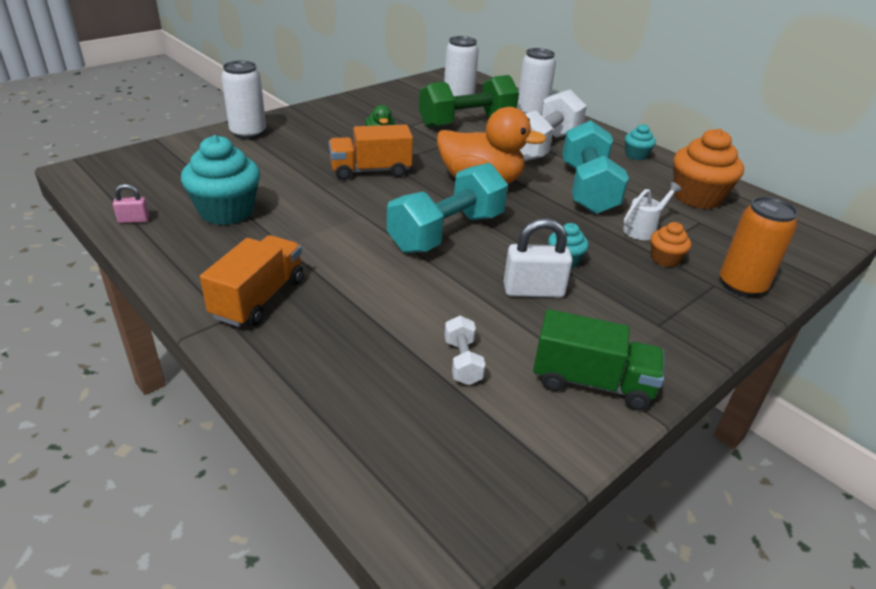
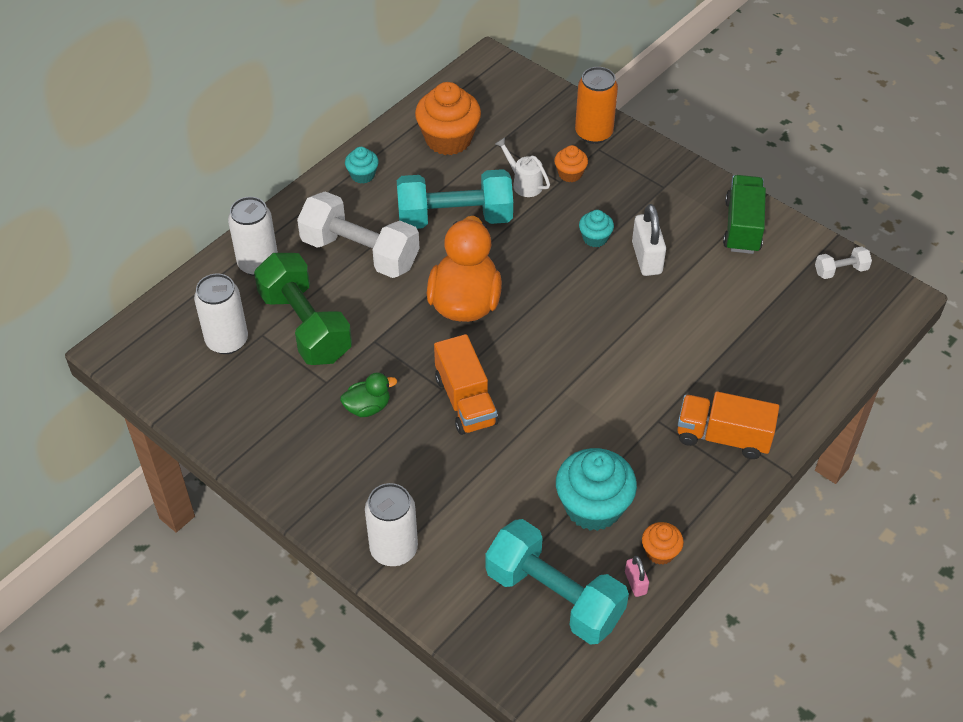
camera: 95 degrees left, 15 degrees up
(153, 237) = (660, 552): none -> orange cupcake
(447, 232) = (575, 321): turquoise dumbbell -> turquoise dumbbell (554, 596)
(462, 361) = (748, 296): white dumbbell -> white dumbbell (840, 270)

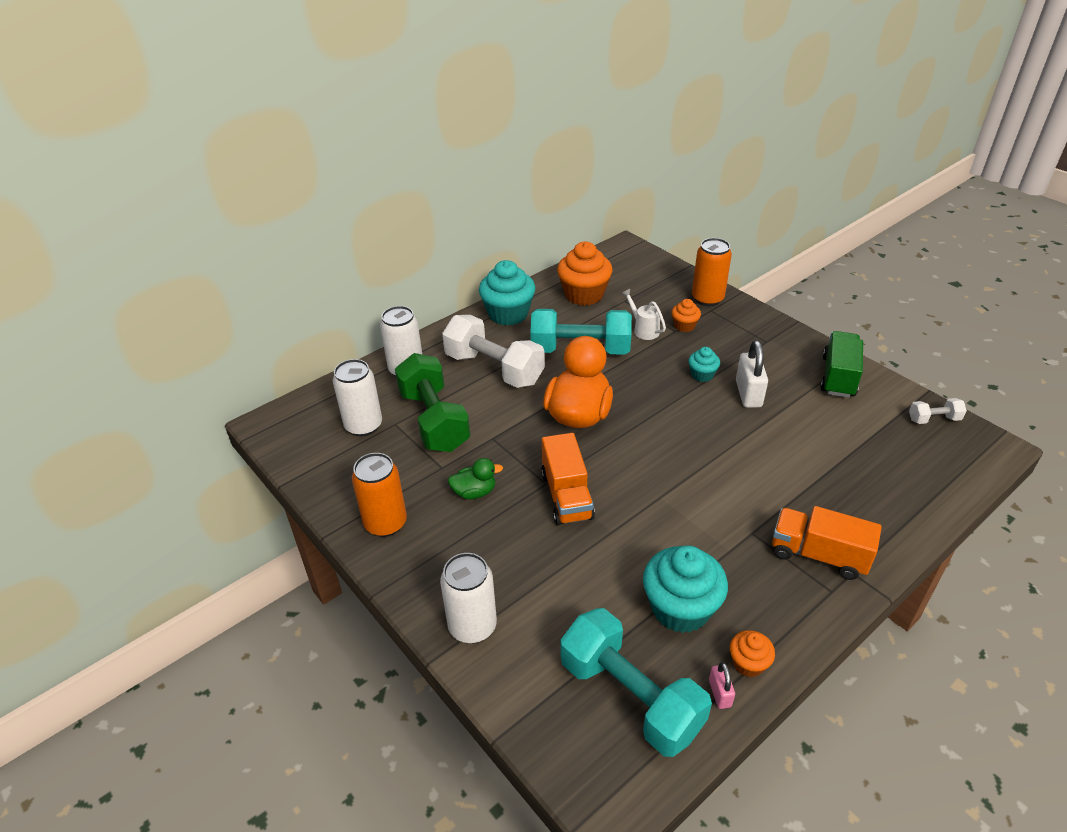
camera: 10 degrees right, 10 degrees down
(281, 452) = (385, 523): none -> orange can
(362, 175) = (508, 314): turquoise cupcake -> turquoise cupcake, size x1.97

